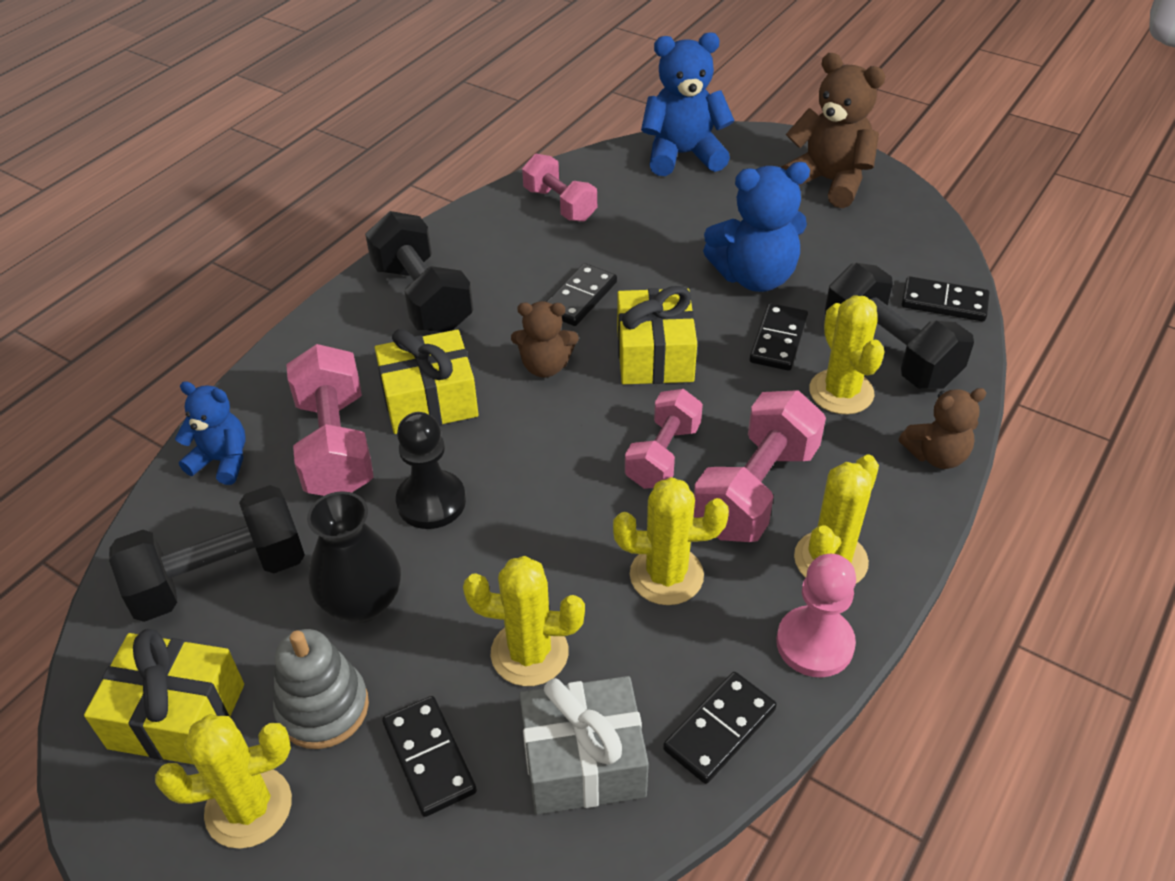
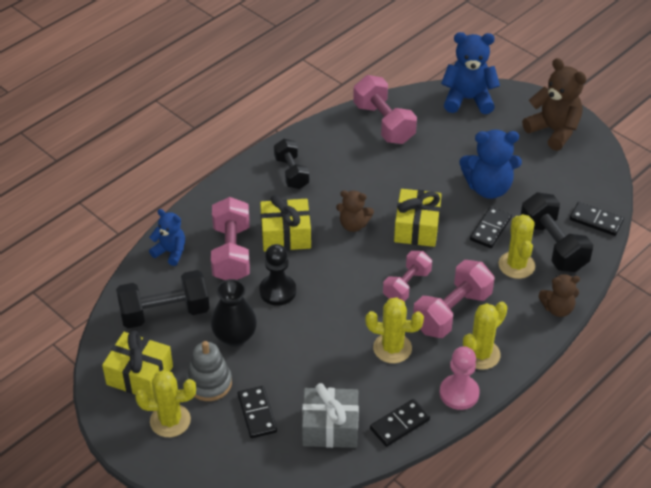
camera: 10 degrees right, 0 degrees up
(422, 298) = (291, 173): black dumbbell -> black dumbbell, size x0.66
(529, 653) = (314, 374): yellow cactus -> none
(560, 204) = (383, 123): pink dumbbell -> pink dumbbell, size x1.50
(579, 298) = (382, 186): black domino -> none

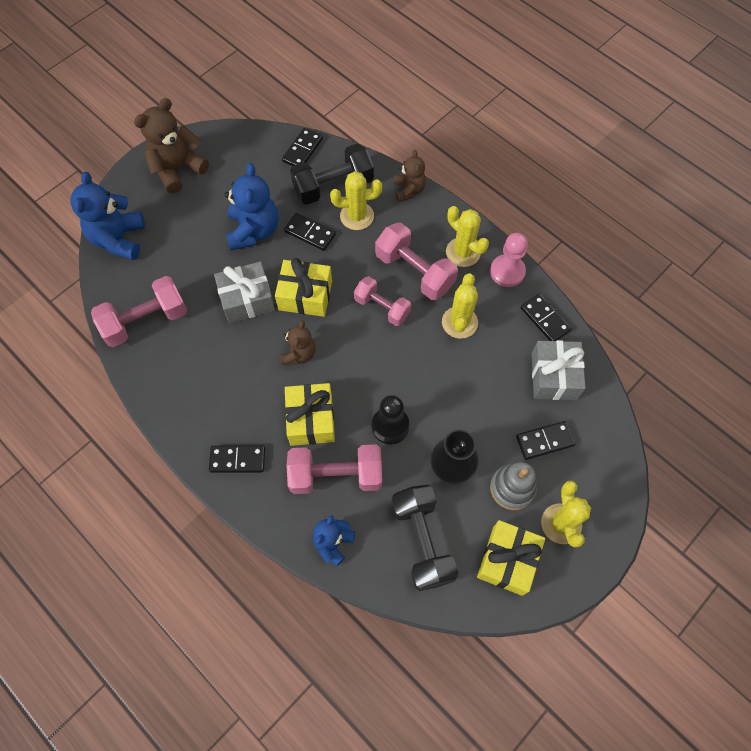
camera: 90 degrees left, 20 degrees up
(249, 189) = (237, 460): none -> black domino
(291, 173) = (216, 415): black dumbbell -> none
(409, 187) = (247, 299): none -> grey gift

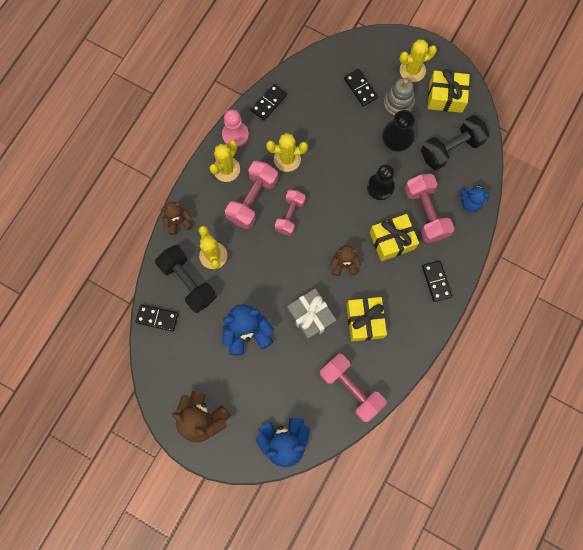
camera: 105 degrees left, 10 degrees up
(305, 295) = (295, 274): yellow gift -> yellow gift (364, 321)
(310, 233) = (238, 287): black domino -> none
(553, 376) = (311, 90): grey gift -> none

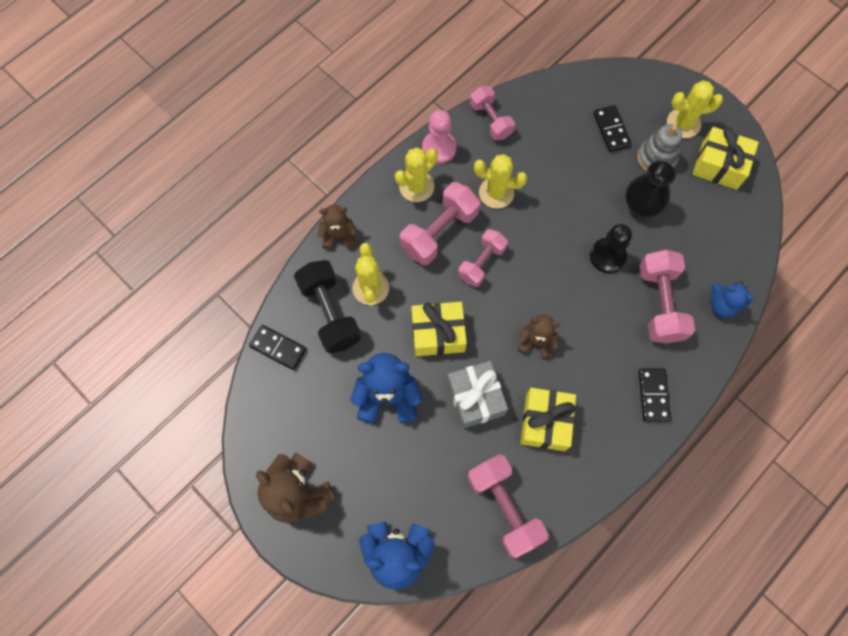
camera: 15 degrees right, 5 degrees down
(268, 103) = (491, 120): black domino -> pink dumbbell
(392, 241) = (606, 328): yellow gift -> yellow gift (438, 333)
(451, 149) = (711, 231): black dumbbell -> none

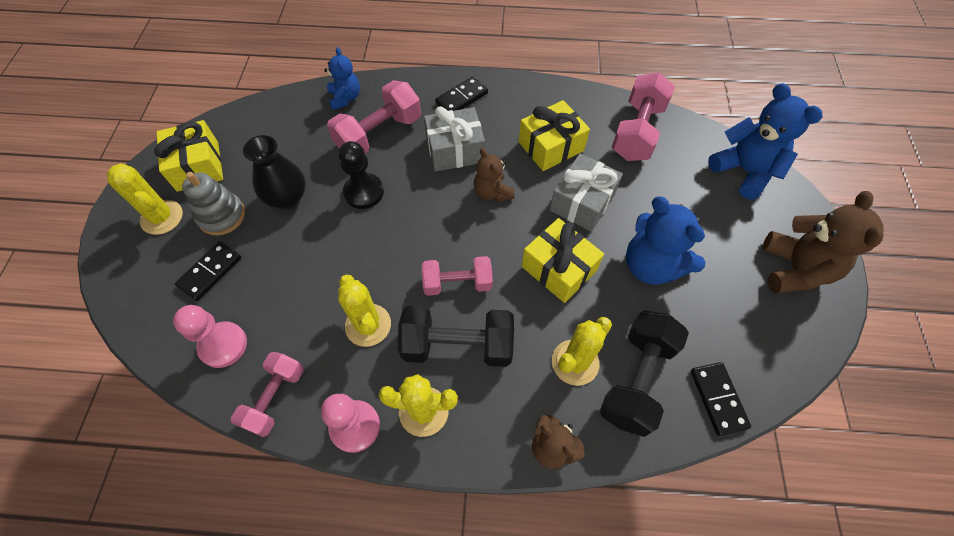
camera: 130 degrees left, 10 degrees down
(439, 232) = (457, 345): pink dumbbell -> black dumbbell
(548, 112) = (223, 345): none -> pink pawn
(599, 347) = (455, 150): none -> grey gift

